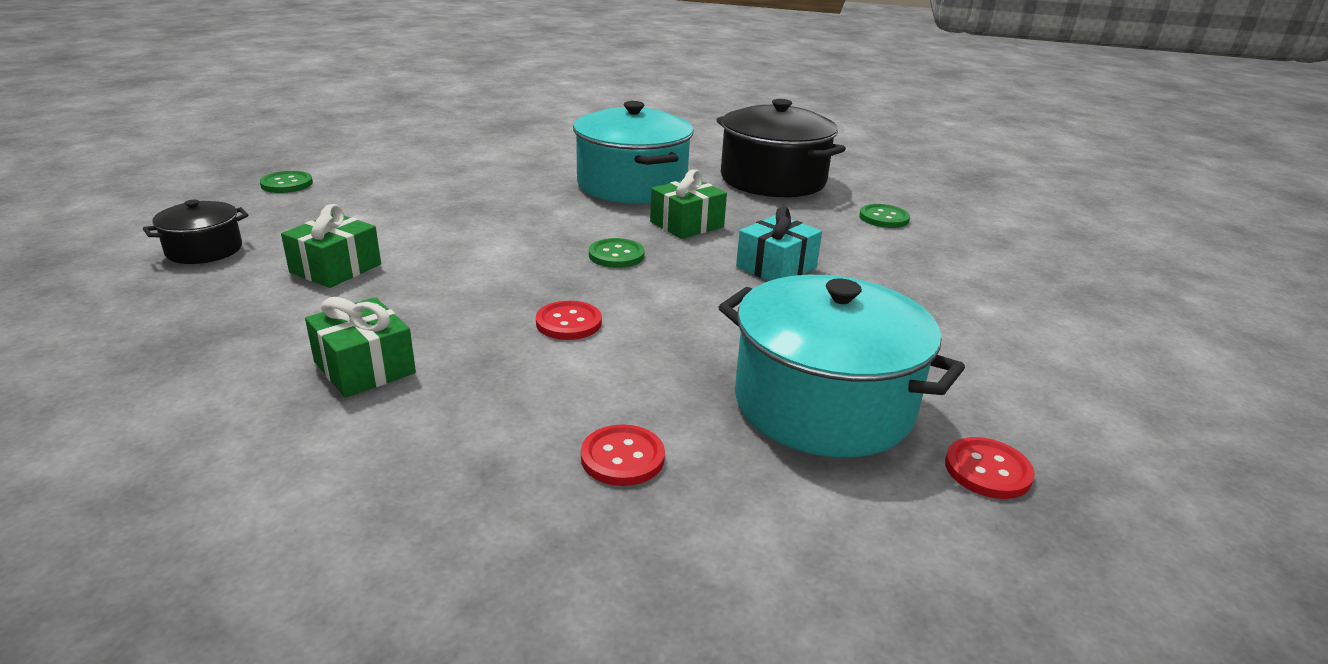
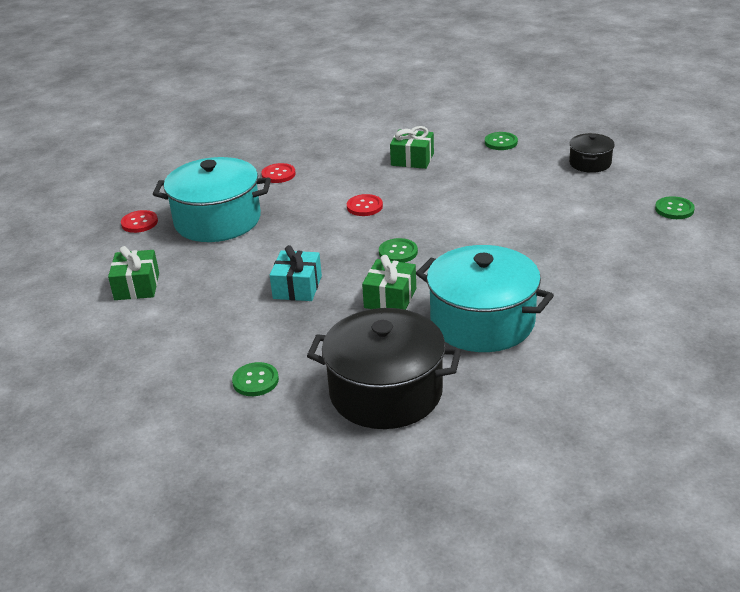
camera: 150 degrees right, 5 degrees up
(193, 330) = (501, 142): none -> green button
(336, 268) = (514, 182): green gift -> green gift (137, 286)

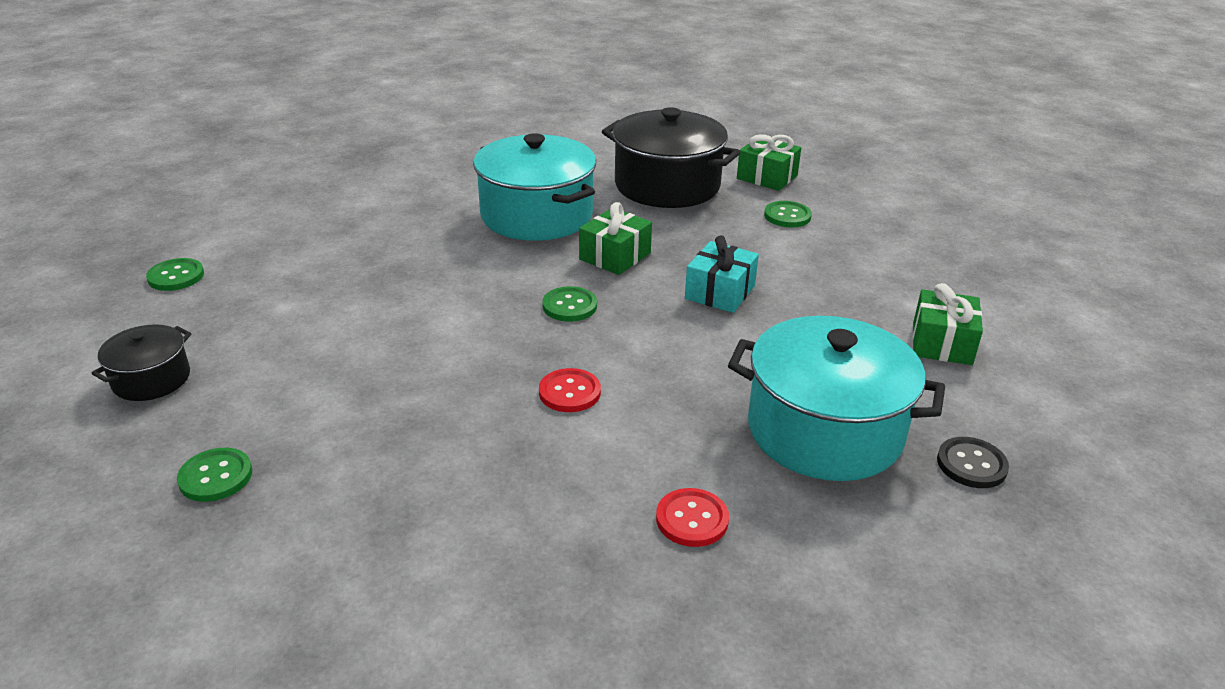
camera: 165 degrees left, 0 degrees up
(139, 223) = (971, 464): red button -> black button
(412, 159) = (414, 481): green gift -> green gift (767, 177)

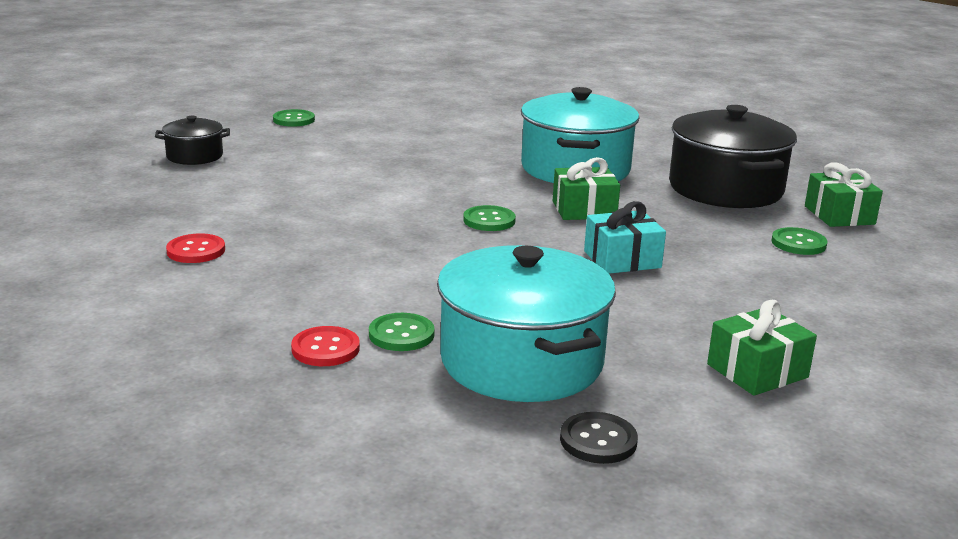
camera: 45 degrees right, 10 degrees down
(216, 477) = (141, 205): green button -> green button (401, 334)
(569, 392) = (391, 258): red button -> red button (196, 251)

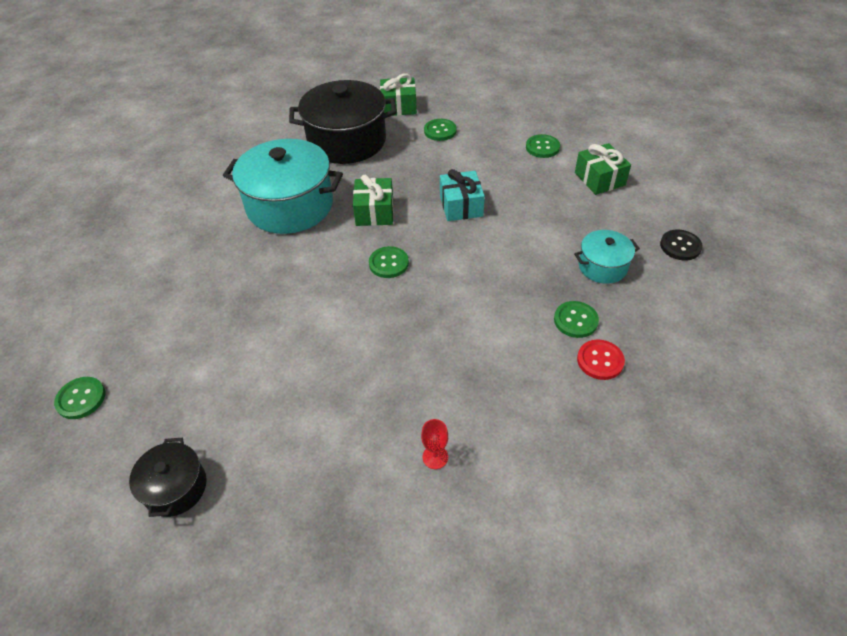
camera: 80 degrees left, 25 degrees up
(196, 251) = (435, 457): red button -> red goblet
(521, 361) = (602, 266): turquoise pot -> turquoise pot, size x0.50
(817, 322) = (542, 147): none -> green button

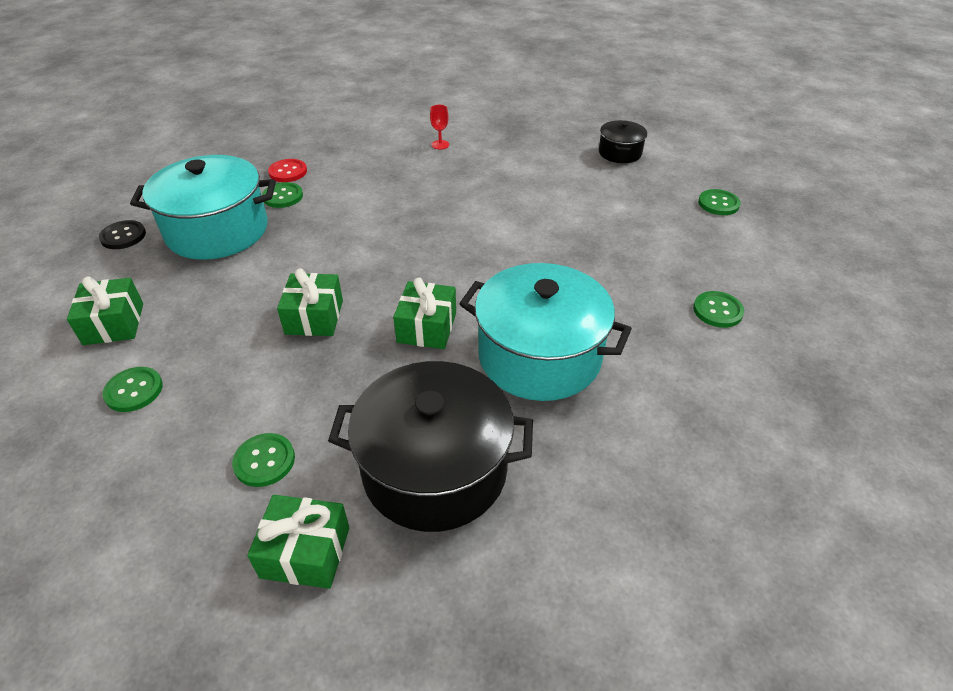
camera: 170 degrees left, 5 degrees down
(388, 263) = (430, 265): green button -> green button (717, 311)
(461, 206) = (314, 317): turquoise gift -> green gift
(602, 266) = (217, 230): turquoise pot -> turquoise pot, size x1.99

